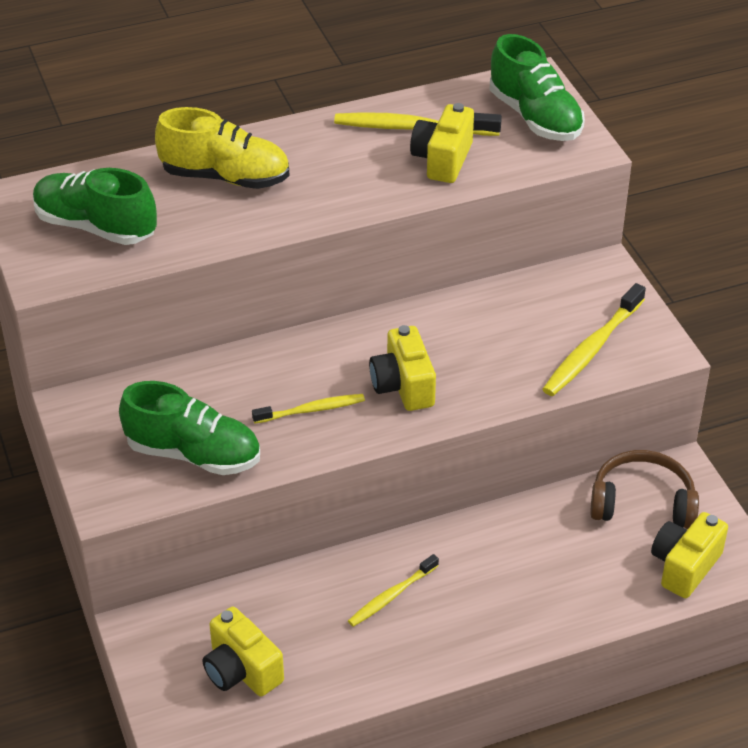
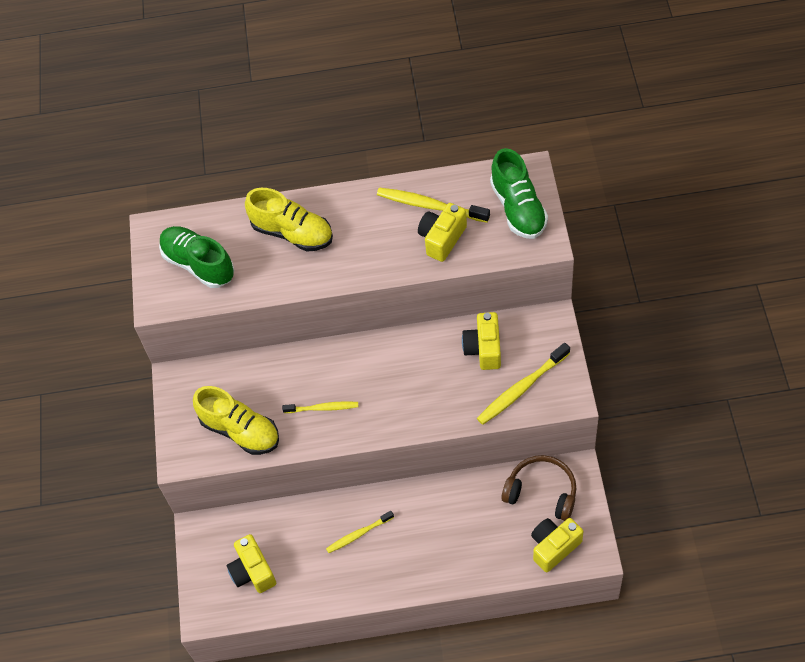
camera: 20 degrees right, 15 degrees up
(194, 454) = (240, 430): green shoe -> yellow shoe
(403, 386) = (387, 398): yellow camera -> yellow camera (484, 349)

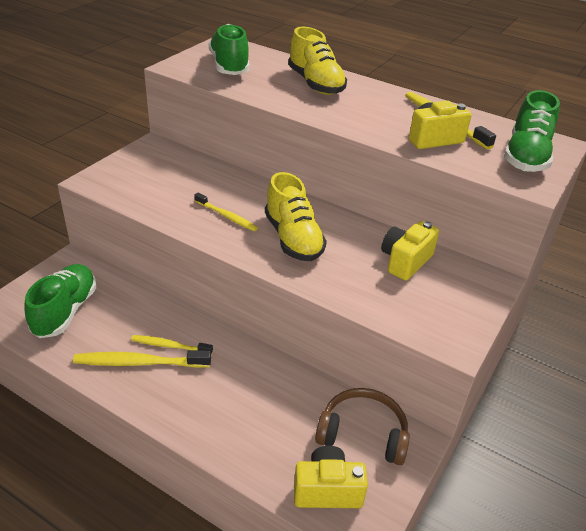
camera: 30 degrees right, 20 degrees down
(240, 430) = (152, 192): yellow shoe -> yellow shoe (293, 239)
(253, 571) = (65, 311): yellow camera -> green shoe
(522, 388) = (413, 307): yellow toothbrush -> yellow toothbrush (140, 363)
(542, 492) = (363, 433): brown headphones -> brown headphones turned 45 degrees counterclockwise

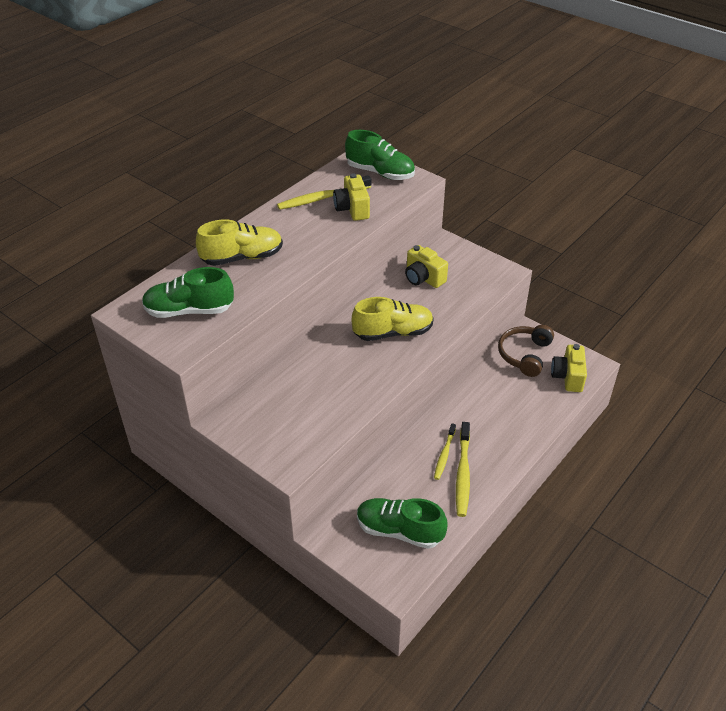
camera: 80 degrees left, 5 degrees up
(226, 216) = (359, 370): yellow toothbrush -> none

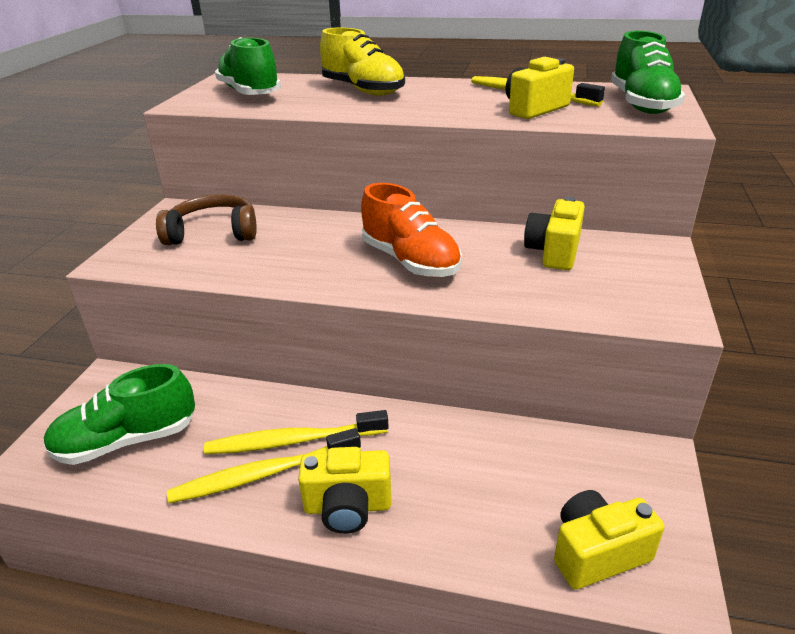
camera: 65 degrees right, 10 degrees down
(393, 333) = (410, 261): yellow shoe -> orange shoe
(399, 531) = (127, 441): green shoe -> green shoe turned 105 degrees counterclockwise
(444, 454) = (294, 441): yellow toothbrush -> yellow toothbrush, size x1.57
(503, 447) = (348, 507): none -> yellow camera
(524, 355) = (593, 469): brown headphones -> brown headphones (213, 232)

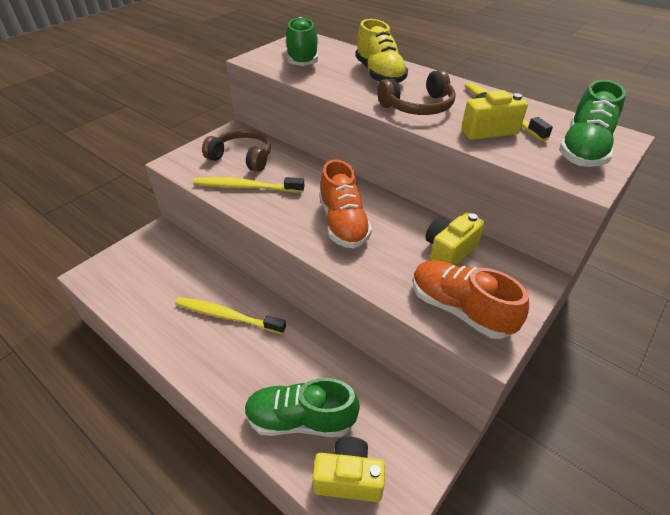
camera: 25 degrees right, 10 degrees up
(127, 441) = (145, 278): green shoe -> green shoe (300, 419)
(264, 474) = (198, 331): yellow toothbrush -> yellow toothbrush (246, 187)
(348, 507) = (228, 374): yellow camera -> none
(440, 106) = (418, 106): none -> brown headphones
(615, 298) = (459, 309): none -> orange shoe

